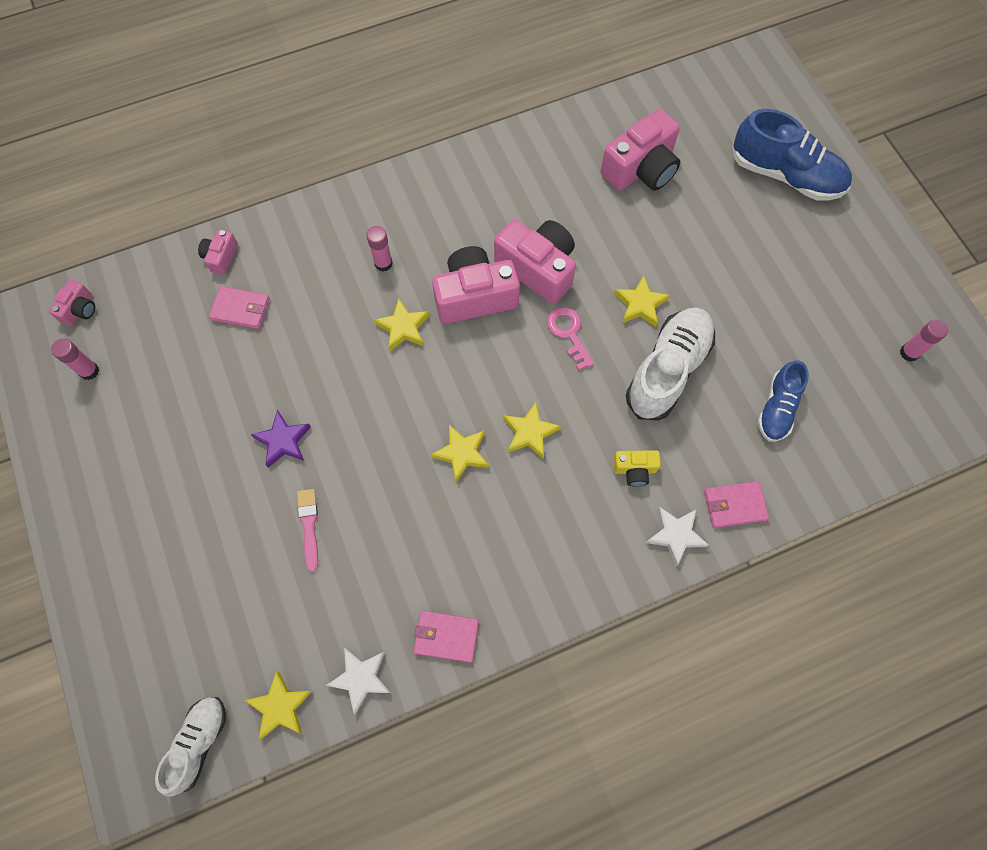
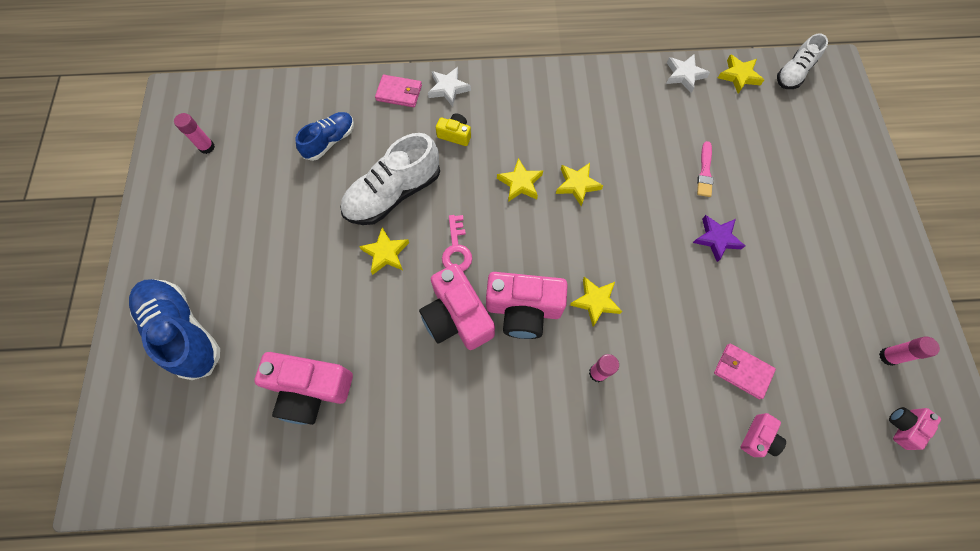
camera: 160 degrees left, 0 degrees up
(446, 636) = (623, 80): pink wallet -> none
(641, 169) = (310, 389): pink camera -> pink camera turned 150 degrees counterclockwise

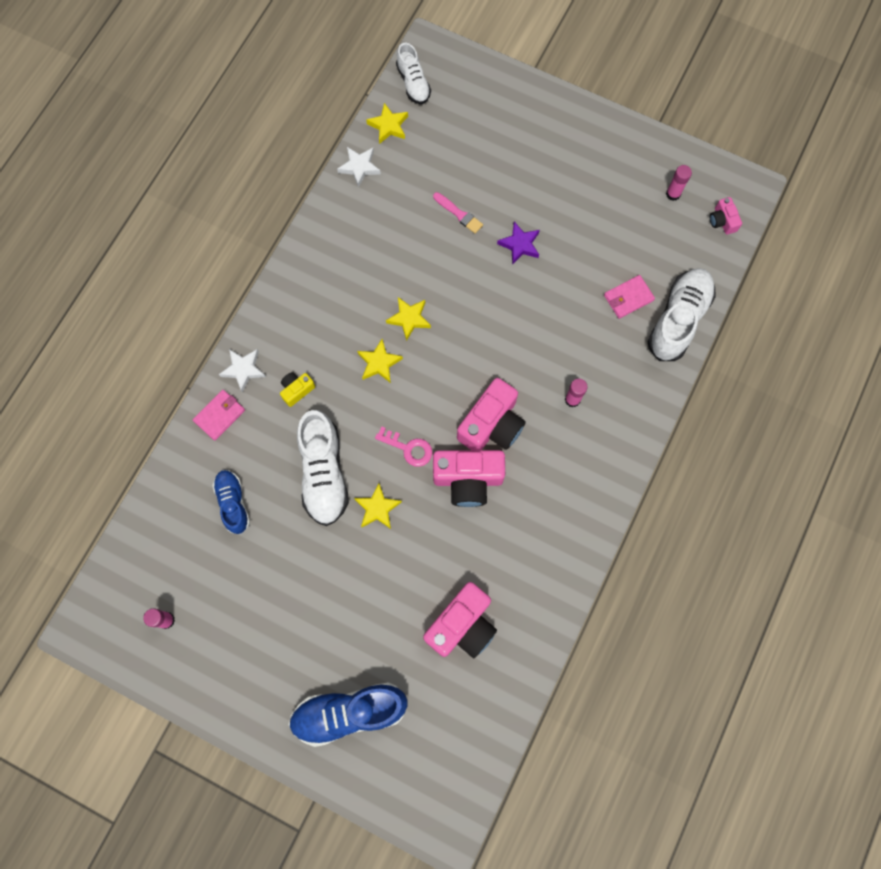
camera: 60 degrees left, 5 degrees up
(595, 301) = (517, 367): yellow star -> none
(758, 438) = (678, 320): pink camera -> white shoe

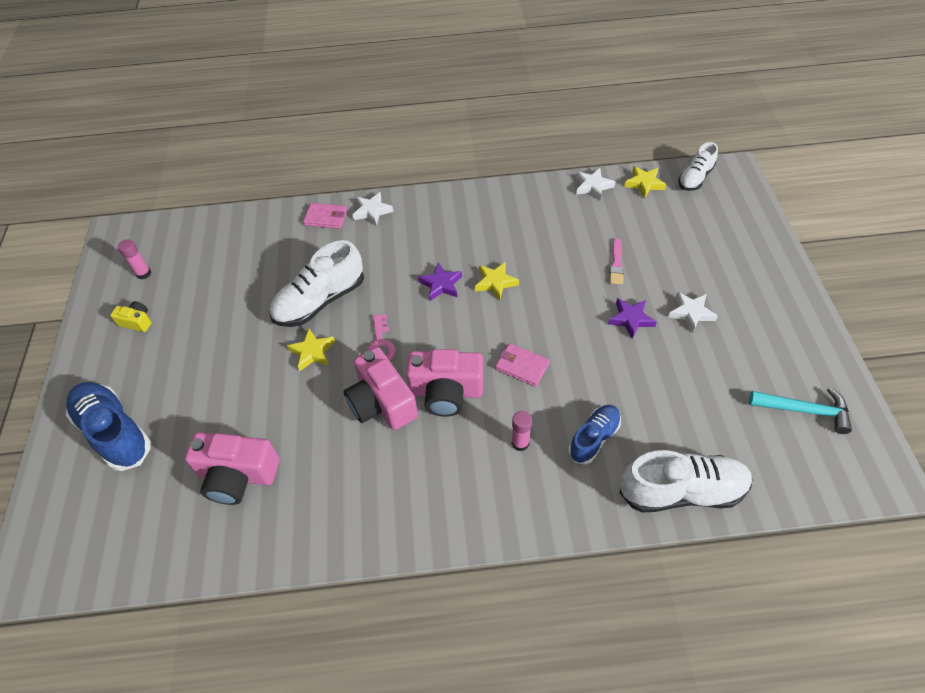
camera: 60 degrees right, 20 degrees down
(233, 503) = (260, 261): blue shoe -> blue shoe (594, 438)
(297, 390) = (379, 248): yellow camera -> yellow camera (137, 322)
(379, 363) = (441, 284): yellow star -> purple star
(544, 198) = (691, 313): none -> white star
(628, 298) = (662, 432): pink wallet -> pink wallet (522, 366)
(673, 194) = (804, 410): pink glue stick -> turquoise hammer
(722, 221) = (825, 471): pink camera -> none

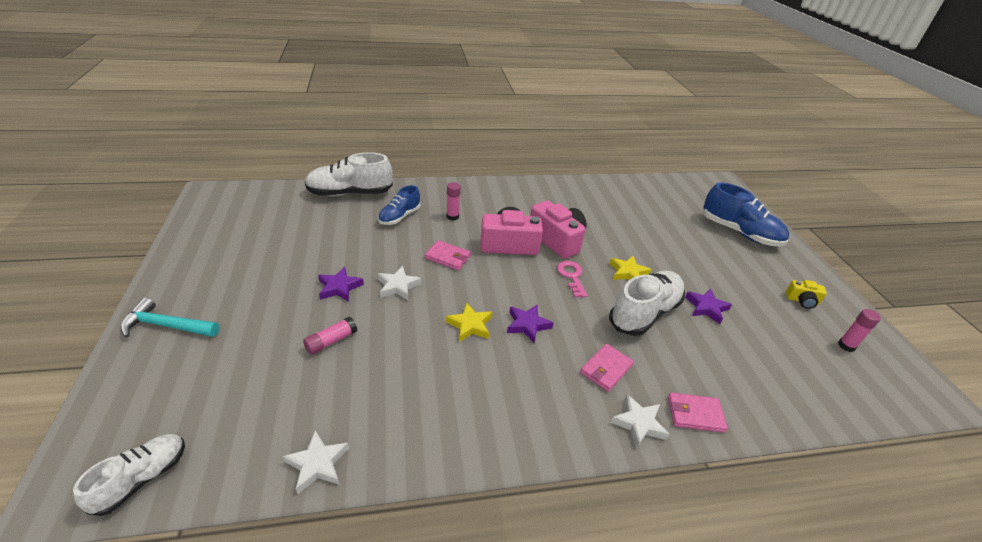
camera: 170 degrees right, 15 degrees down
(238, 475) = (638, 210): pink camera -> none
(251, 309) = (706, 308): none -> purple star
(381, 247) = (606, 369): none -> pink wallet
(616, 264) = (331, 341): pink brush -> pink glue stick
(644, 184) = (233, 468): yellow star -> none
(691, 313) = (277, 291): white star -> white star (398, 286)
(804, 410) = (232, 224): turquoise hammer -> turquoise hammer (167, 326)

